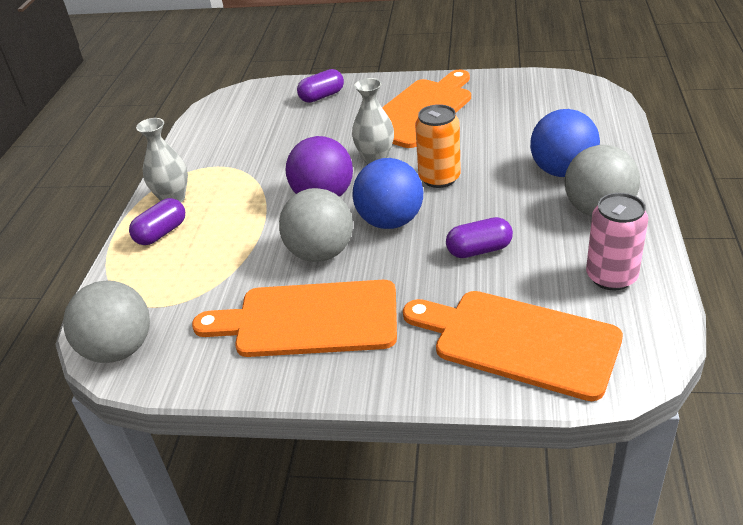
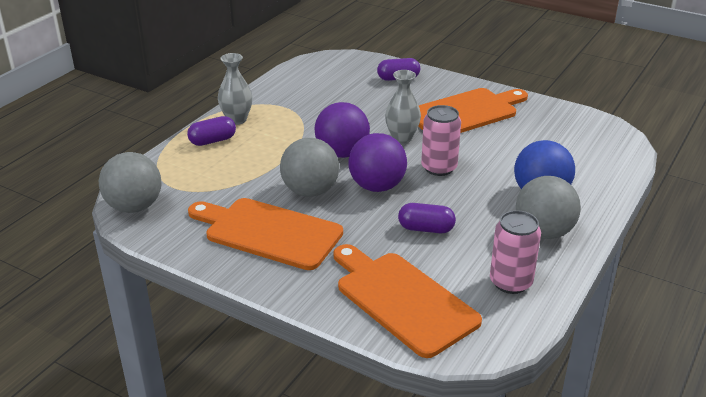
camera: 20 degrees right, 5 degrees down
(390, 221) = (377, 186): blue ball -> purple ball
(439, 178) = (439, 168): orange can -> pink can

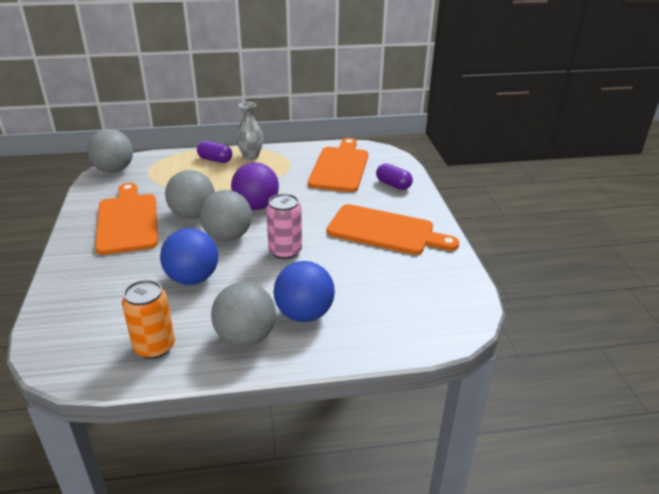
camera: 50 degrees right, 0 degrees up
(377, 186) = (228, 236): purple ball -> grey ball
(402, 138) = (307, 220): grey vase -> none
(402, 300) = (89, 304): orange cutting board -> orange cutting board (339, 167)
(426, 229) = (192, 278): purple capsule -> blue ball
(510, 282) = (154, 347): pink can -> orange can

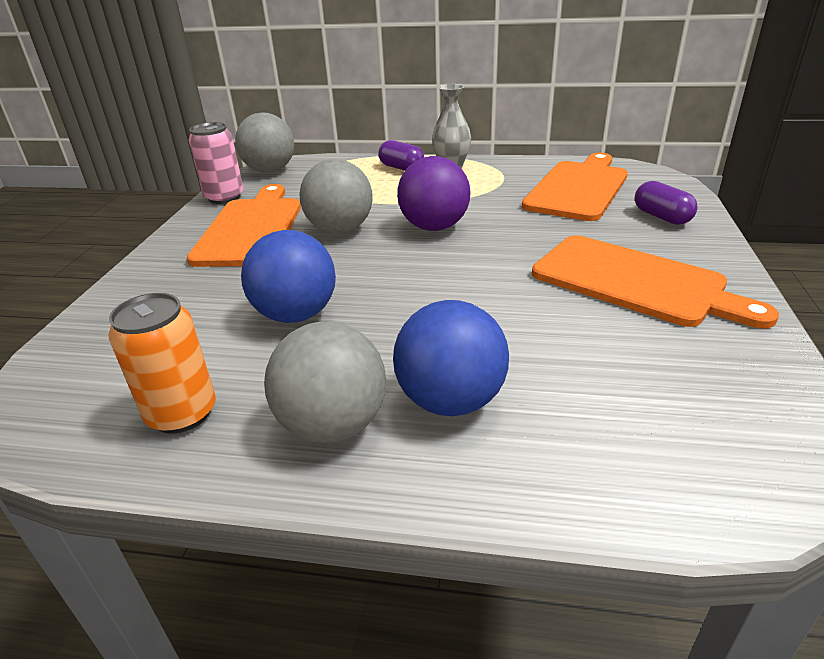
camera: 20 degrees right, 0 degrees up
(228, 236) = (376, 262): grey ball -> none
(285, 251) = (455, 293): pink can -> pink can (224, 197)

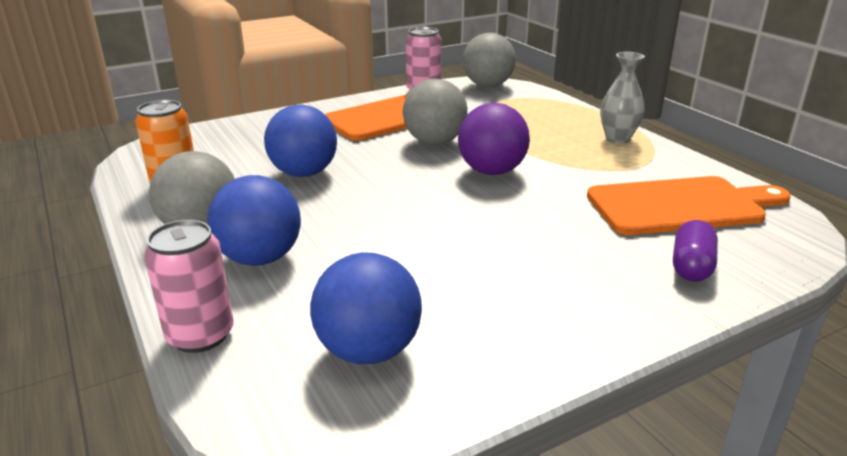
camera: 50 degrees right, 5 degrees down
(401, 168) = (577, 122): purple capsule -> none
(577, 493) = (200, 335): none -> pink can
(635, 282) = (524, 285): orange cutting board -> none
(680, 388) = (368, 350): none -> blue ball

